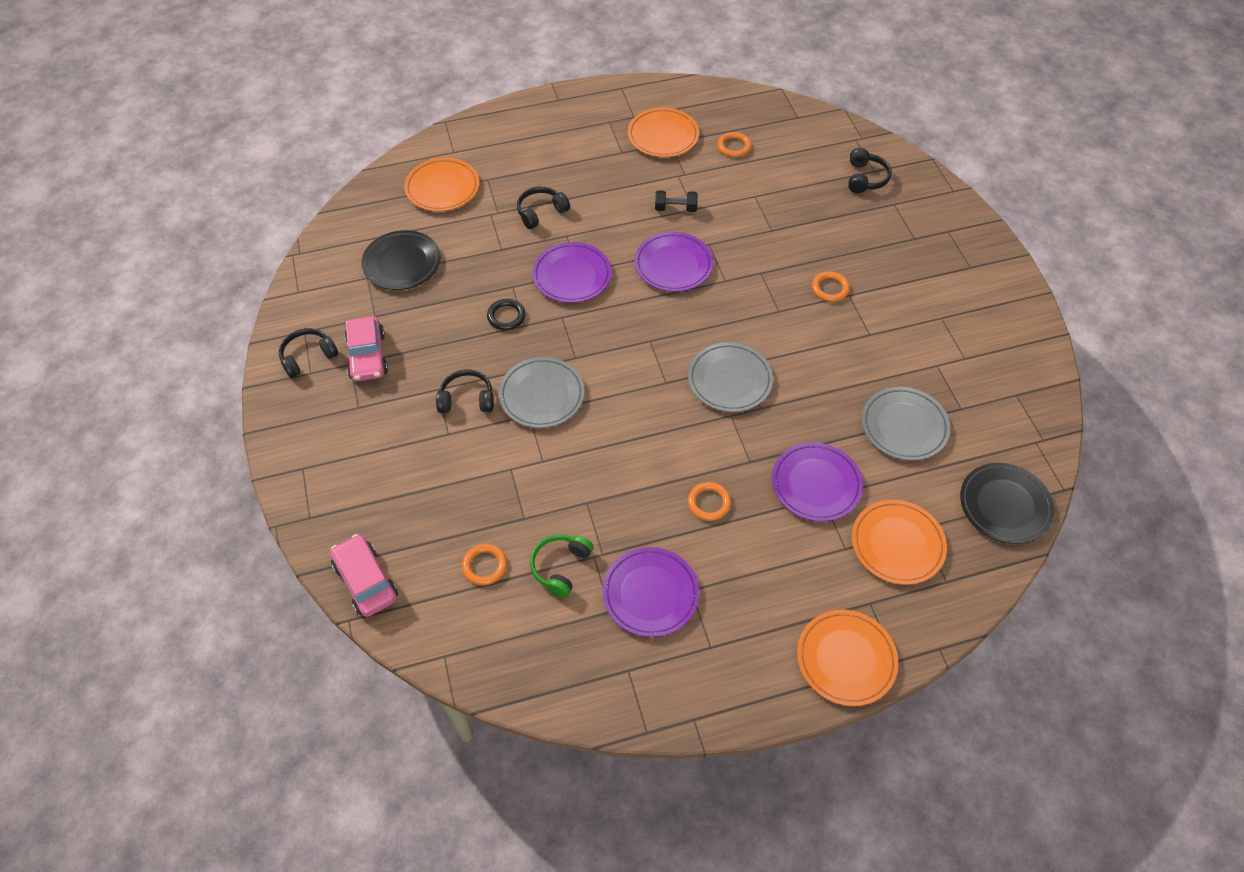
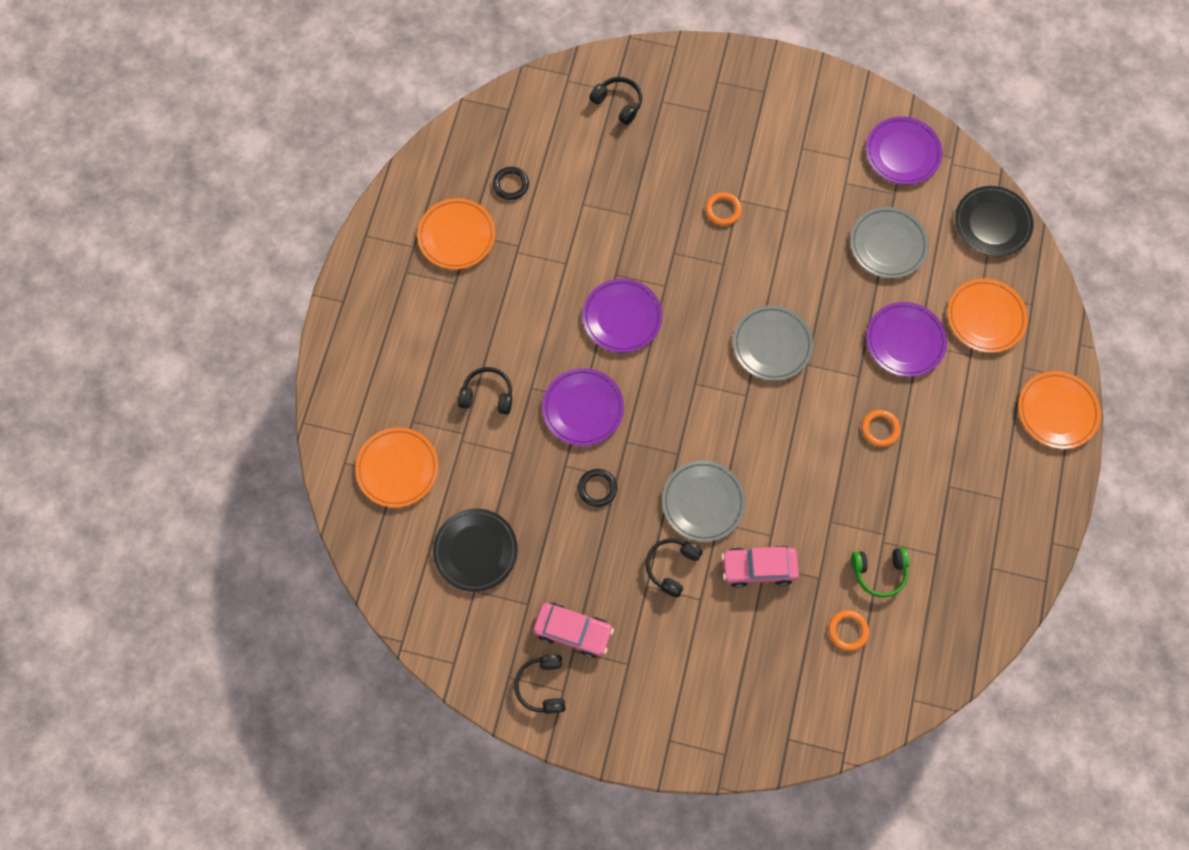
camera: 60 degrees left, 15 degrees up
(366, 581) = (813, 732): pink car -> pink car (758, 568)
(541, 212) = (487, 395): black headphones -> black headphones turned 105 degrees clockwise
(560, 567) = (879, 572): green headphones -> green headphones turned 60 degrees counterclockwise
(650, 594) = (937, 517): purple plate -> purple plate (902, 153)
(675, 208) = (556, 277): black dumbbell -> none
(734, 147) = (511, 184): orange ring -> black ring

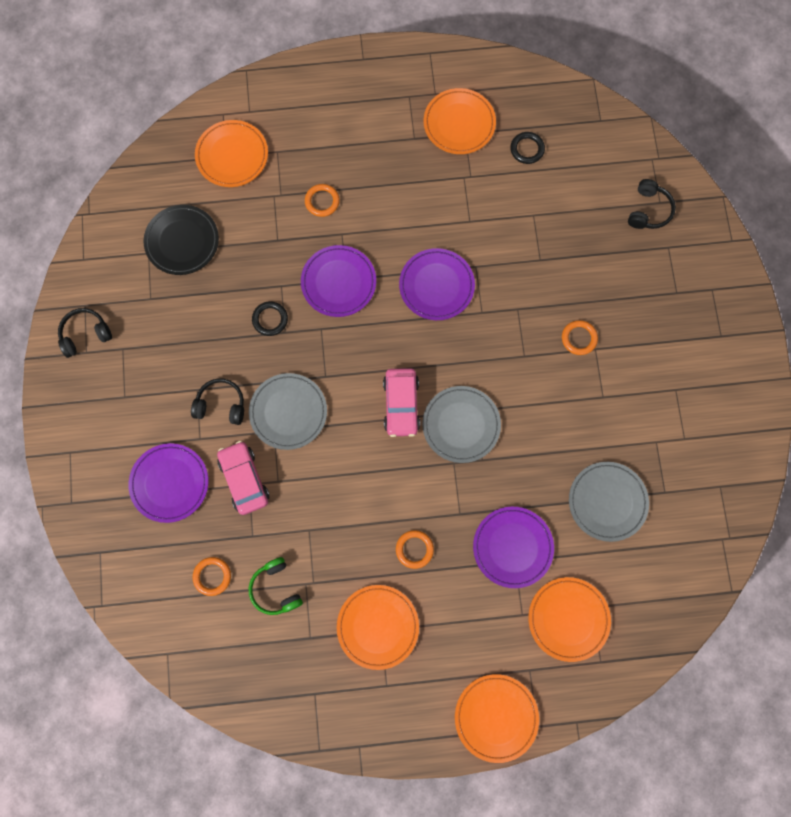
camera: 70 degrees right, 5 degrees up
(487, 395) = (322, 201): black headphones -> orange ring
(573, 631) = (138, 343): pink car -> pink car (401, 405)
(902, 153) = (713, 487): purple plate -> purple plate (170, 483)
(944, 488) = (378, 626): none -> orange plate
(992, 223) = (673, 598): black plate -> none

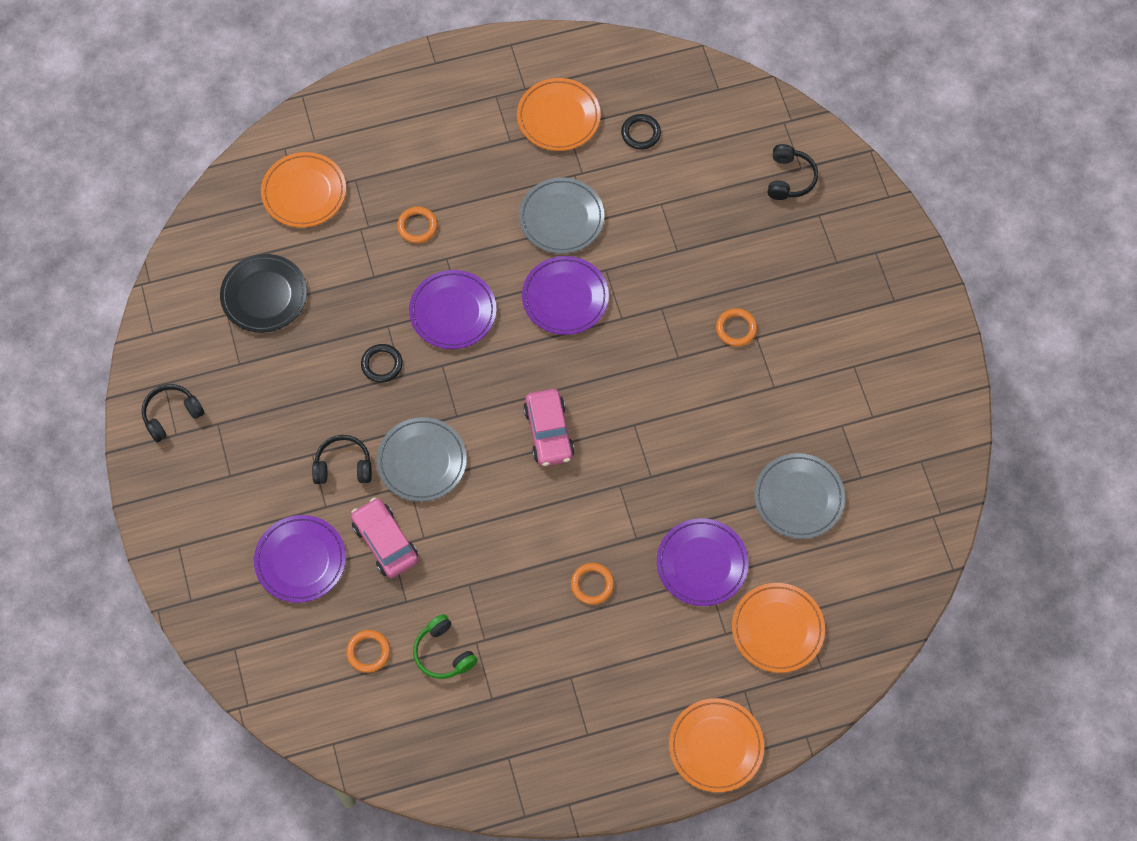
camera: 10 degrees left, 10 degrees down
(378, 626) = (566, 674): orange plate -> none
(461, 425) = (620, 443): grey plate -> grey plate (561, 218)

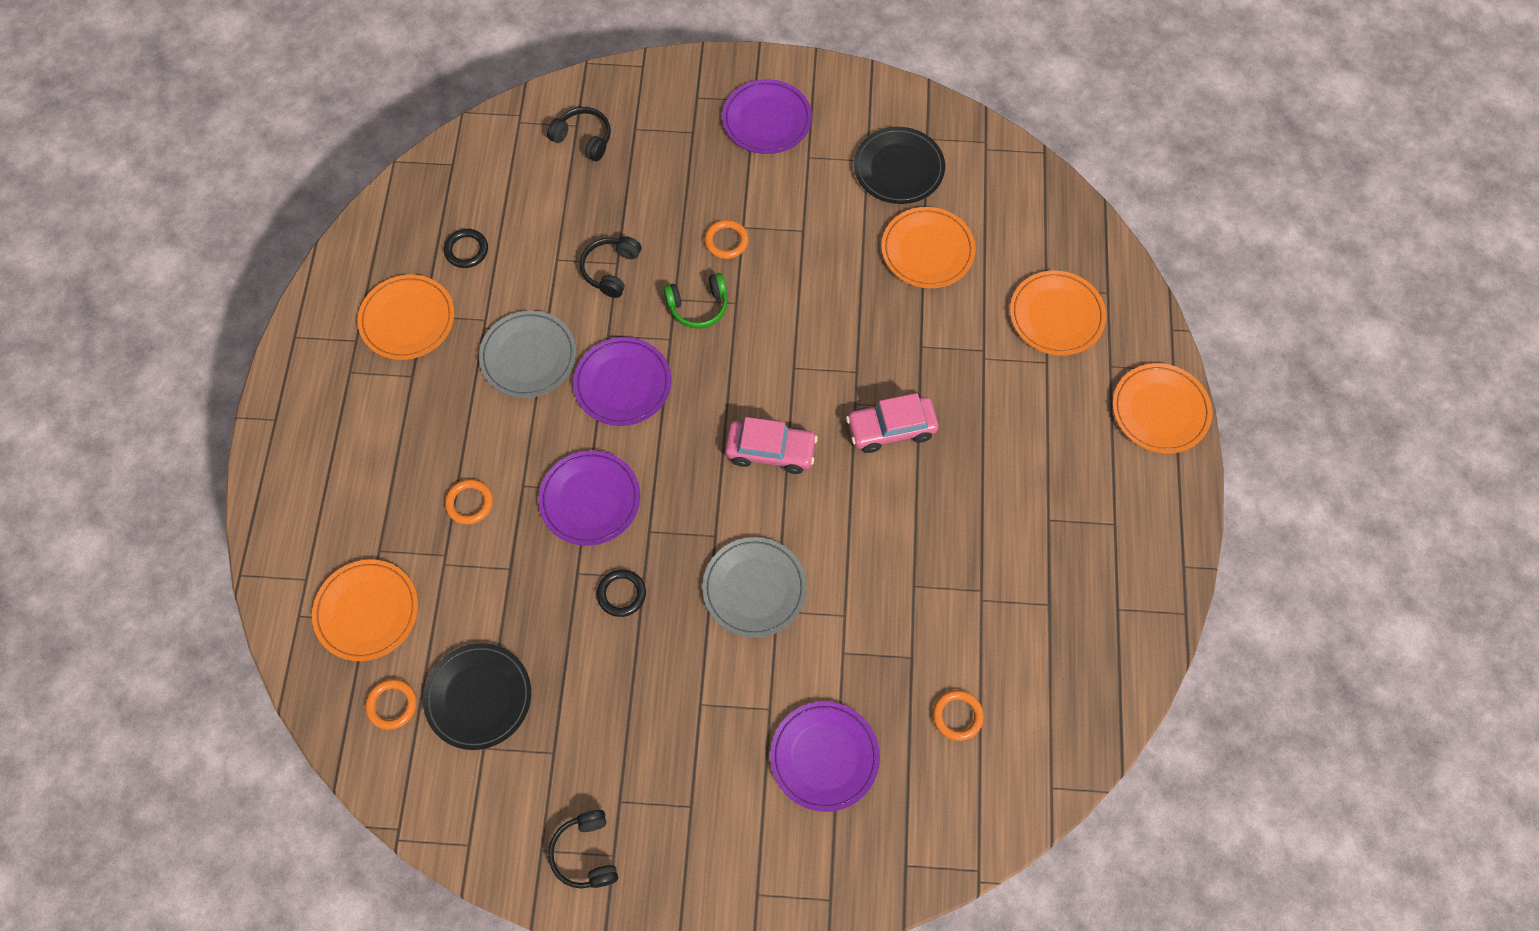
camera: 70 degrees left, 0 degrees up
(343, 466) = (728, 674): black headphones -> black headphones (611, 270)
(385, 542) = (835, 657): pink car -> pink car (891, 428)
(443, 653) = (983, 637): green headphones -> green headphones (698, 306)
(592, 584) = (955, 465): orange ring -> orange ring (392, 705)
(702, 564) = (966, 358): purple plate -> purple plate (767, 120)
(799, 498) = (927, 250): grey plate -> orange plate
(876, 446) = (898, 168): none -> black plate

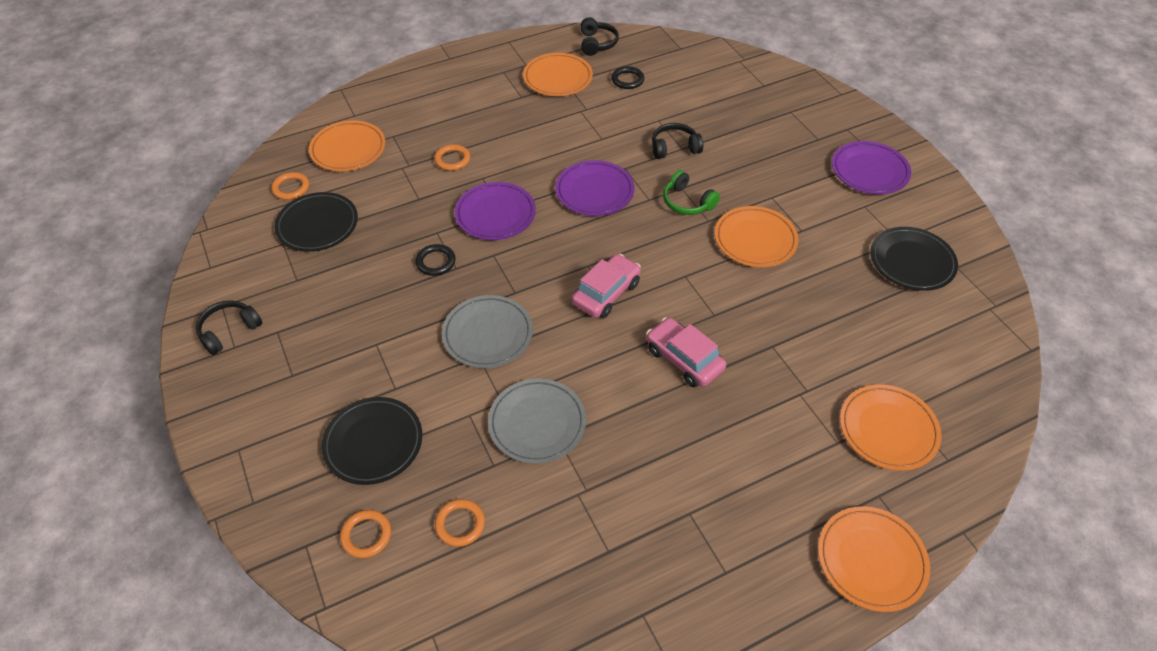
camera: 60 degrees right, 15 degrees down
(528, 357) = (577, 139): grey plate -> grey plate (537, 423)
(583, 139) = (757, 92): black headphones -> black headphones (597, 43)
(726, 241) = (752, 193): orange ring -> orange ring (366, 535)
(770, 451) = (606, 293): pink car -> pink car turned 120 degrees counterclockwise
(824, 757) = (373, 443): purple plate -> black plate
(927, 250) = (860, 312): orange plate -> orange plate (755, 240)

